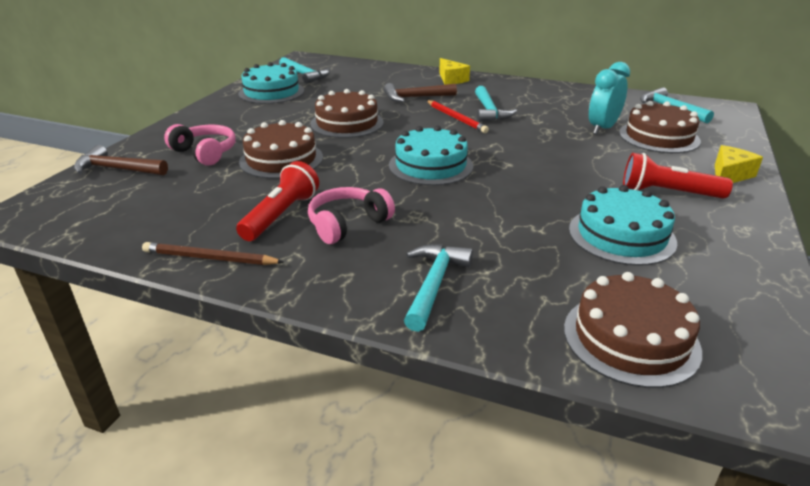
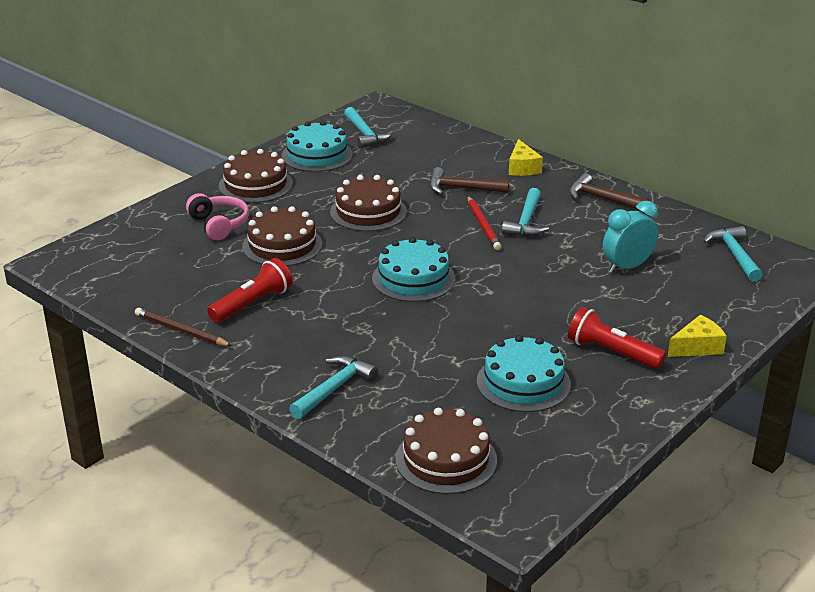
camera: 20 degrees right, 0 degrees up
(117, 169) = (139, 229): brown hammer -> brown hammer (602, 199)
(348, 224) = (301, 323): pink headphones -> none
(659, 137) = (677, 289): brown cake -> brown cake (255, 184)

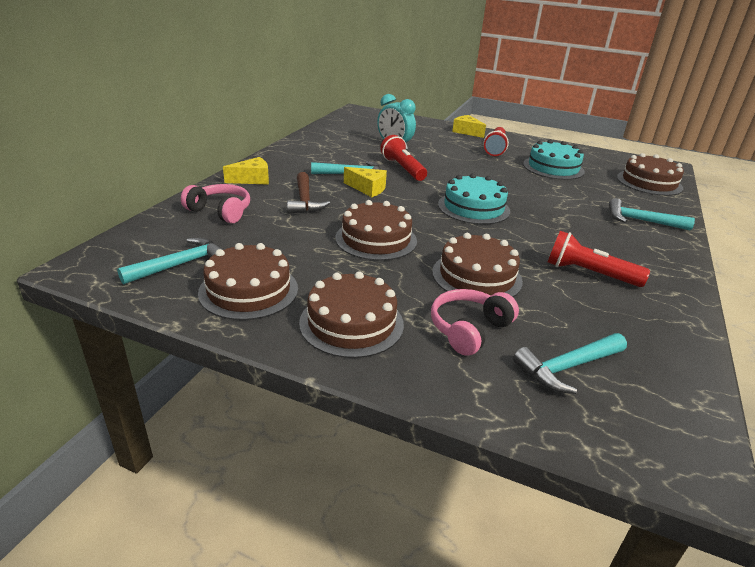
camera: 110 degrees left, 0 degrees up
(181, 331) = (674, 304): brown pencil -> none
(317, 155) = (249, 290): turquoise cake -> brown cake
(451, 150) = (220, 211): none -> pink headphones
(483, 225) = (368, 189): red pencil -> yellow cheese
(539, 257) = (403, 169): none -> red flashlight
(602, 199) = (299, 152): brown hammer -> none
(734, 255) = (357, 123): turquoise hammer -> turquoise hammer (567, 367)

